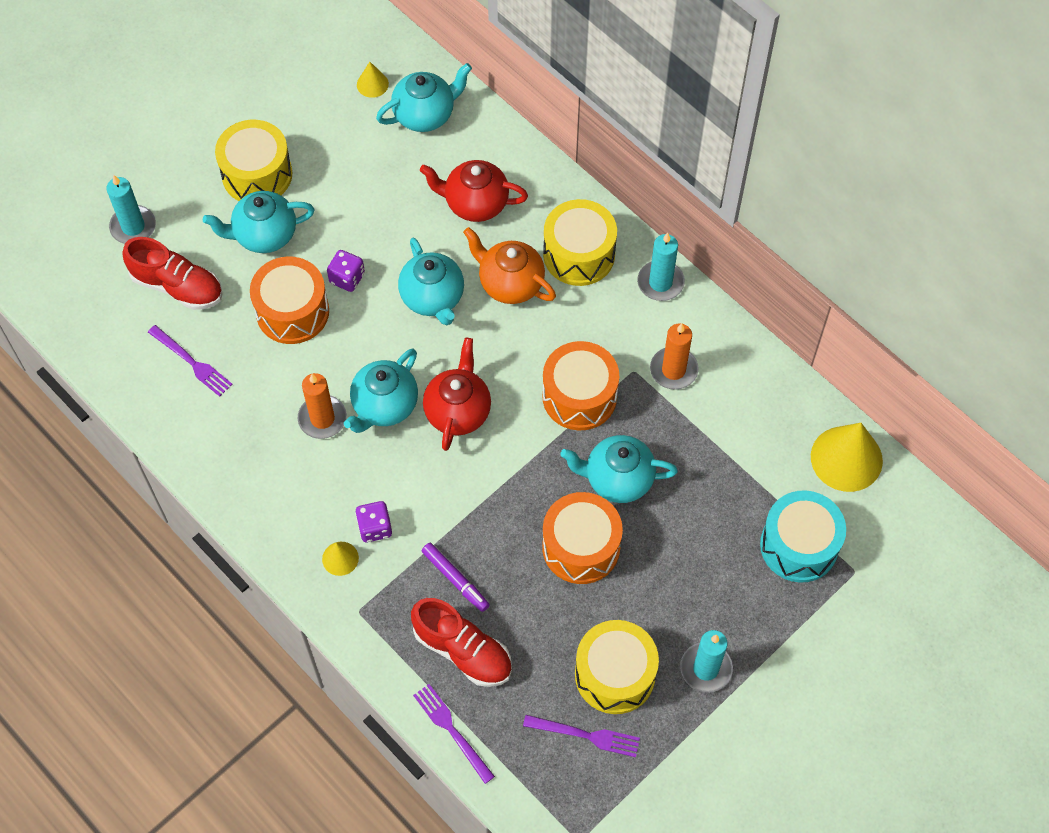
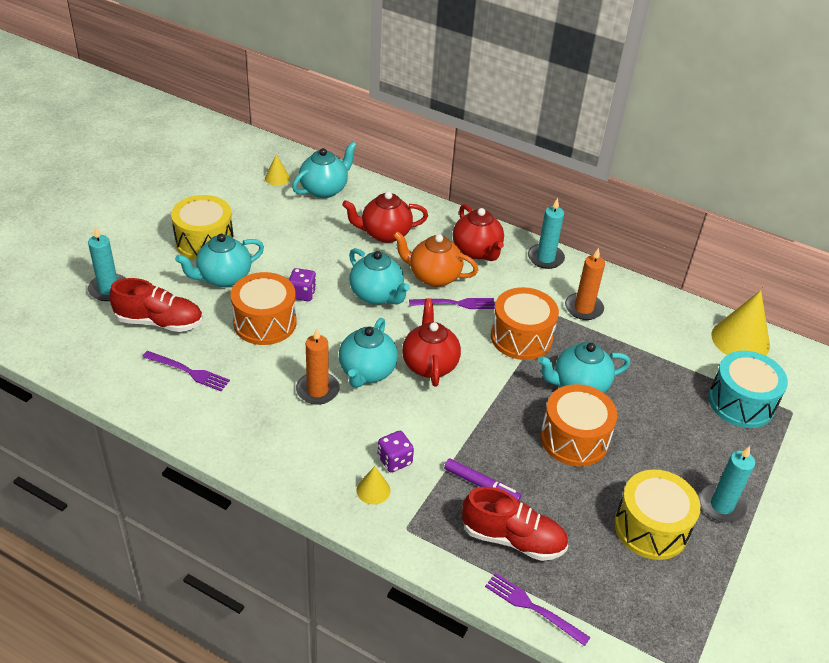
camera: 20 degrees left, 20 degrees down
(579, 254) = (477, 251): yellow drum -> red teapot
(586, 735) = (652, 582): purple fork -> purple fork (455, 304)

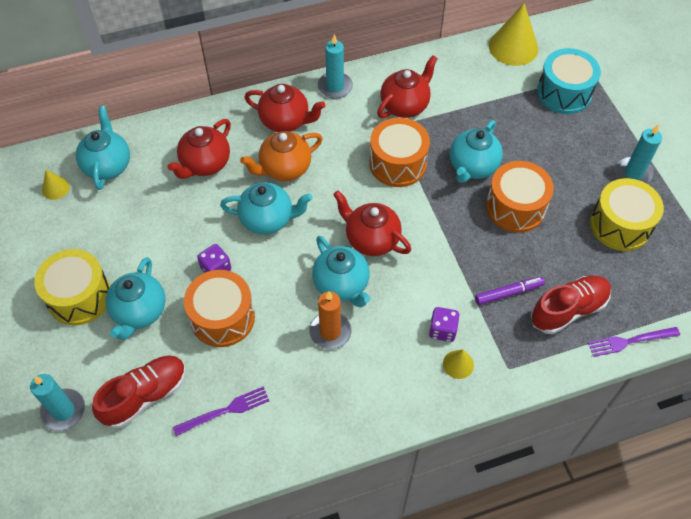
camera: 45 degrees left, 15 degrees up
(455, 304) = (326, 176): purple fork -> none
(583, 308) = (405, 105): orange candle -> red teapot

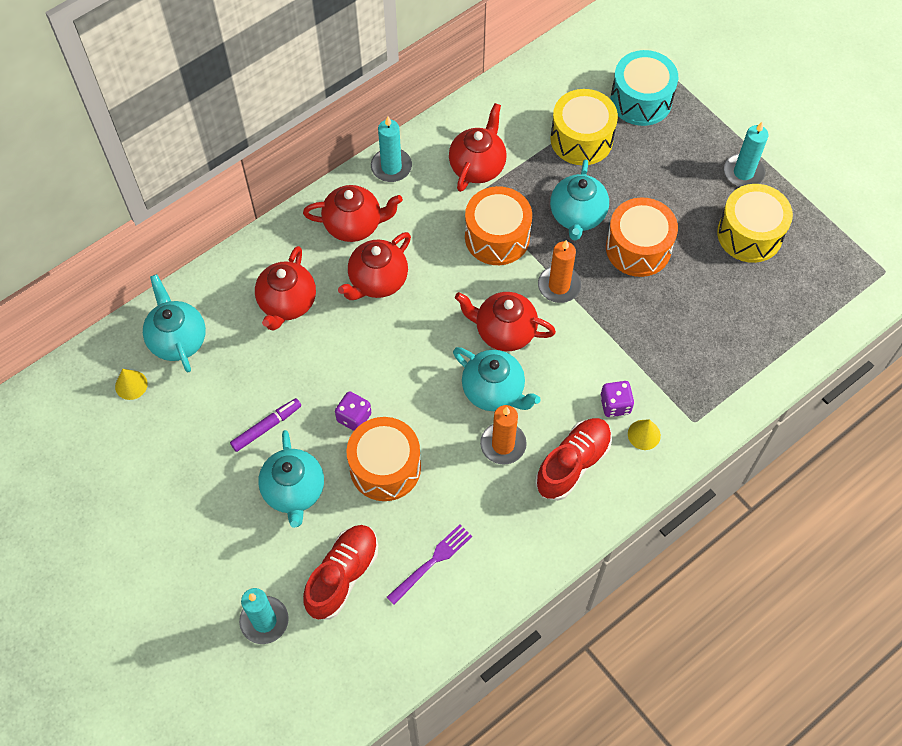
camera: 20 degrees left, 5 degrees up
(79, 297) = (220, 497): yellow drum -> yellow drum (581, 139)
(268, 219) = (385, 345): turquoise teapot -> none
(284, 169) = (377, 281): orange teapot -> red teapot
(434, 217) = (559, 286): none -> orange candle
(508, 293) = (665, 344): purple marker -> purple marker (266, 427)
(513, 47) = (567, 60): yellow cone -> none
(568, 310) = (730, 342): red shoe -> red shoe (573, 464)
(630, 341) = (800, 354): purple fork -> none

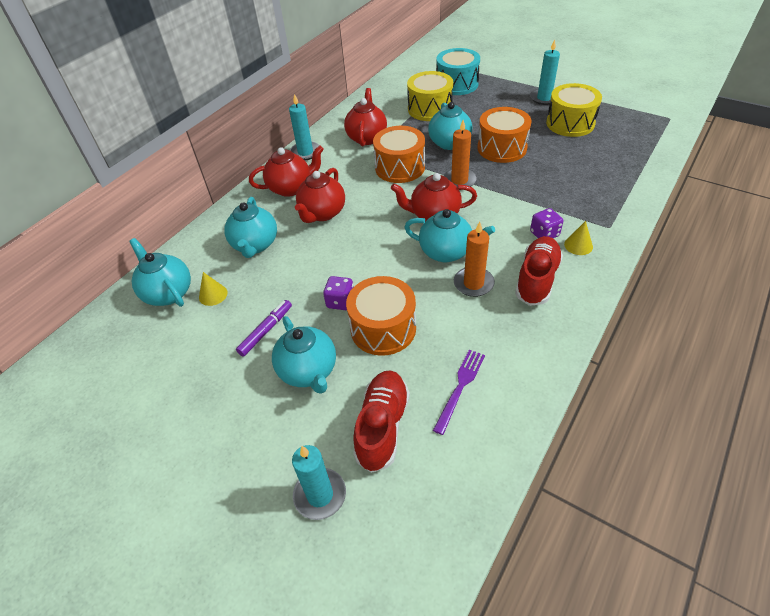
camera: 15 degrees left, 15 degrees down
(131, 385) = (132, 336): yellow cone -> yellow cone (213, 295)
(287, 303) = (255, 245): red teapot -> turquoise teapot

